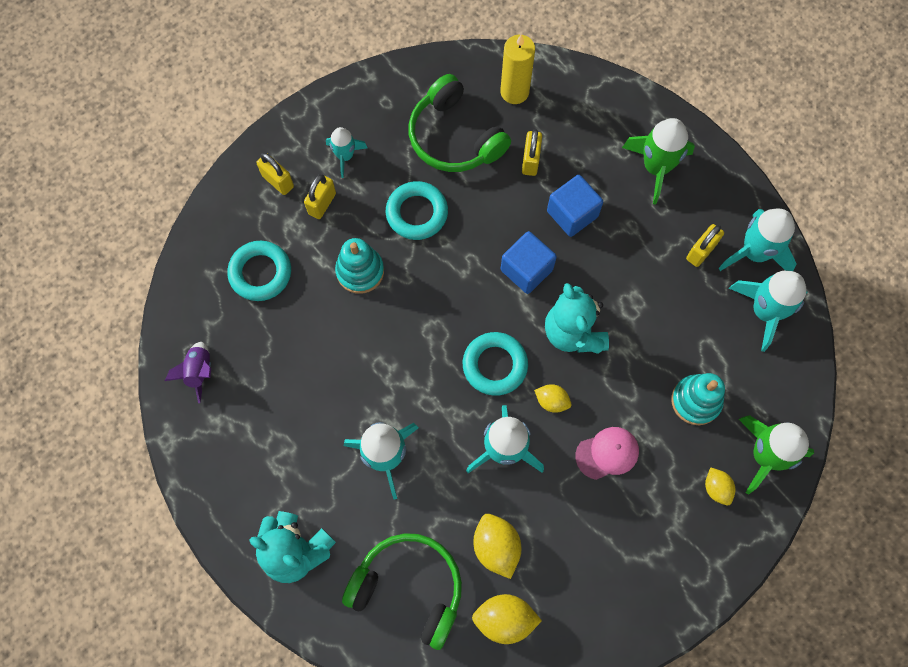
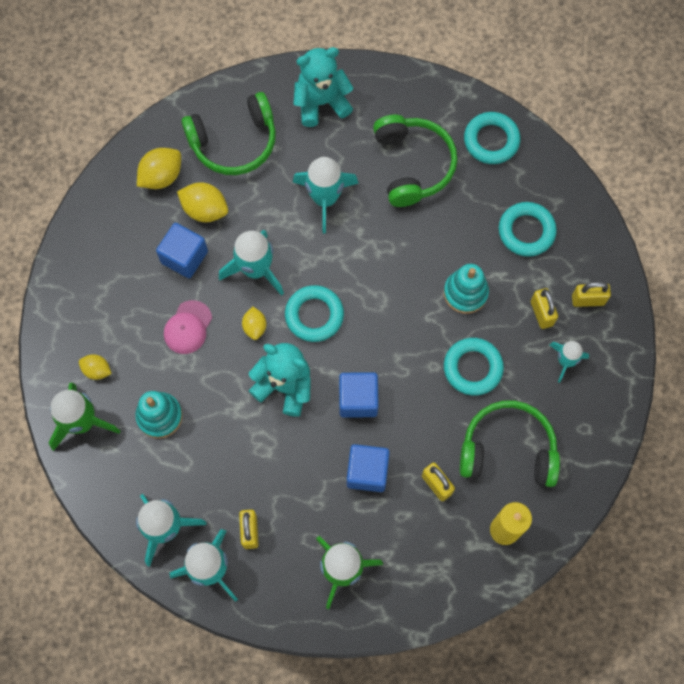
camera: 135 degrees right, 0 degrees up
(199, 372) = (491, 140): purple rocket -> turquoise ring
(284, 414) = (412, 165): none -> green headphones
(551, 401) = (255, 327): yellow lemon -> yellow lemon turned 75 degrees counterclockwise
(554, 519) = (184, 257): none -> blue cube

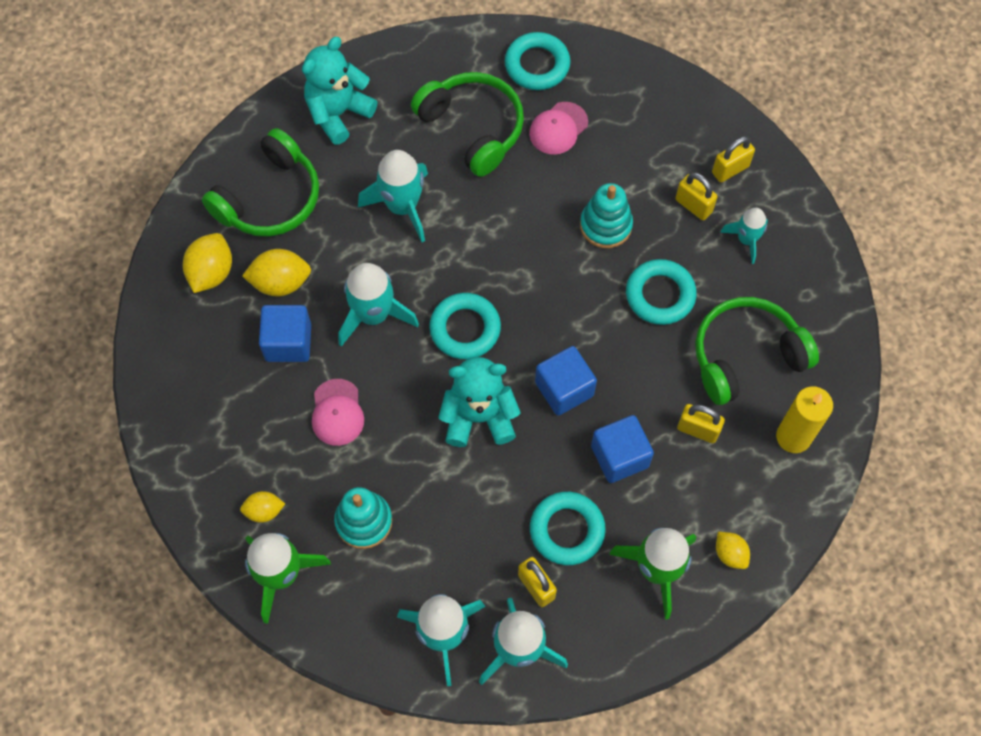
camera: 30 degrees left, 5 degrees down
(255, 327) = (409, 374): yellow lemon -> yellow lemon (730, 554)
(476, 199) = (558, 128): none -> pink cap
(526, 231) = (628, 135): turquoise ring -> turquoise ring (567, 530)

